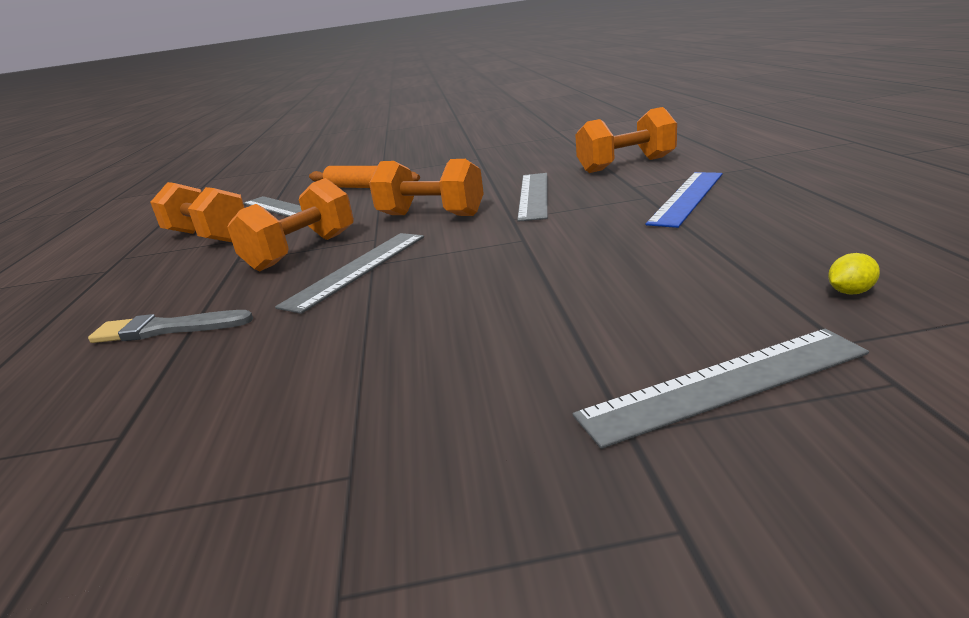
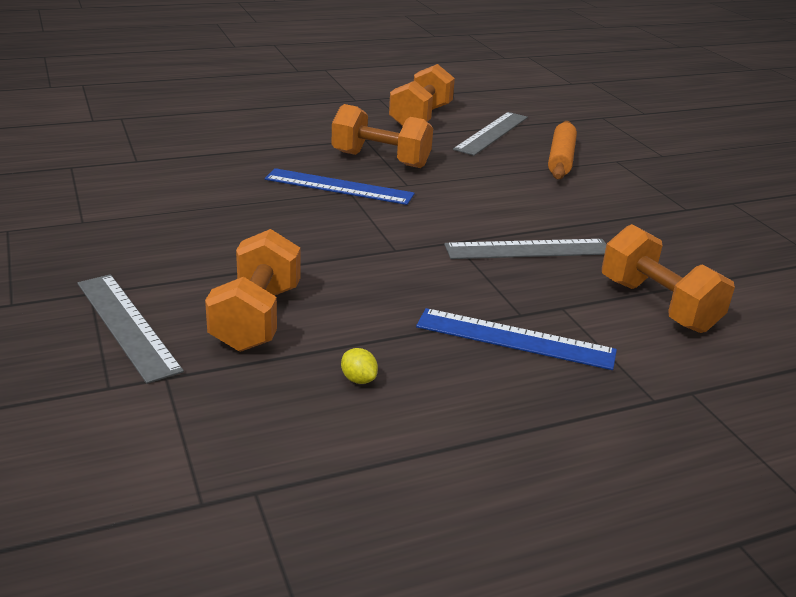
camera: 70 degrees right, 5 degrees up
(166, 329) = (252, 143): grey brush -> none
(357, 269) = (339, 187): grey ruler -> blue ruler
(431, 215) = (467, 202): orange dumbbell -> orange dumbbell (256, 318)
(850, 292) = (247, 396): yellow lemon -> yellow lemon (358, 379)

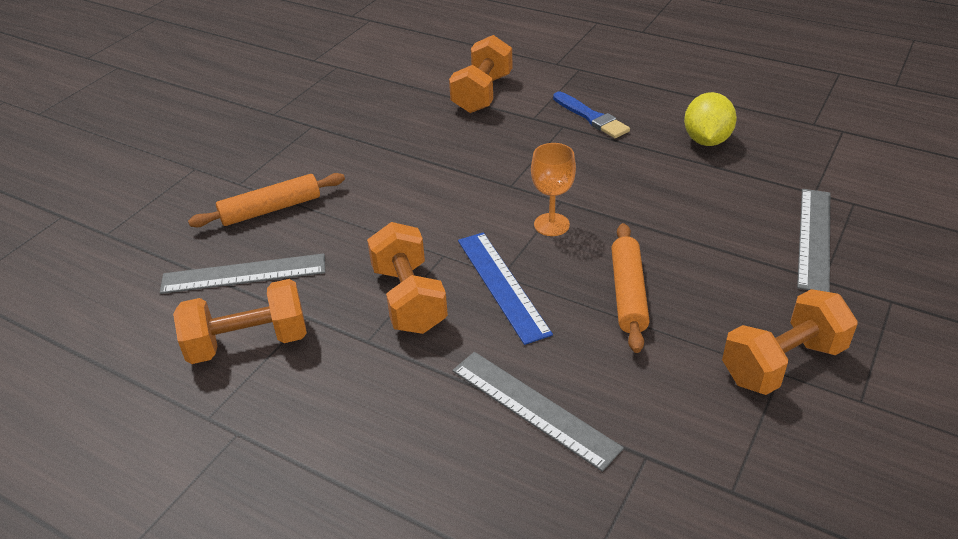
camera: 125 degrees left, 10 degrees up
(246, 217) = (628, 293): none -> orange rolling pin
(256, 318) = (723, 200): orange dumbbell -> orange dumbbell (782, 363)
(358, 379) = (706, 140): yellow lemon -> yellow lemon, size x2.26
(371, 231) = (551, 224): none -> orange goblet
(515, 339) = (591, 117): blue ruler -> blue brush
(528, 249) = (477, 155): grey ruler -> grey ruler (534, 408)

